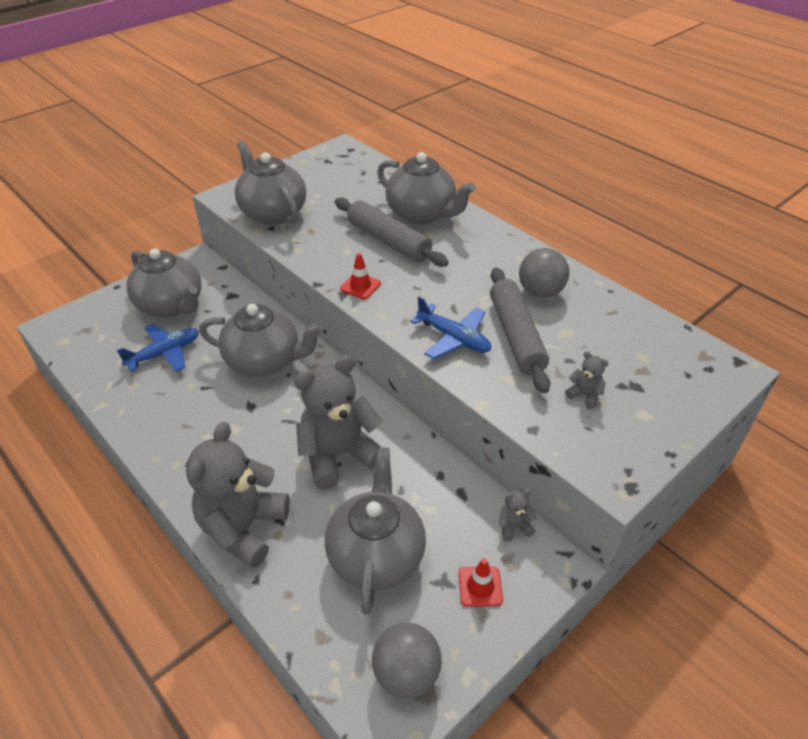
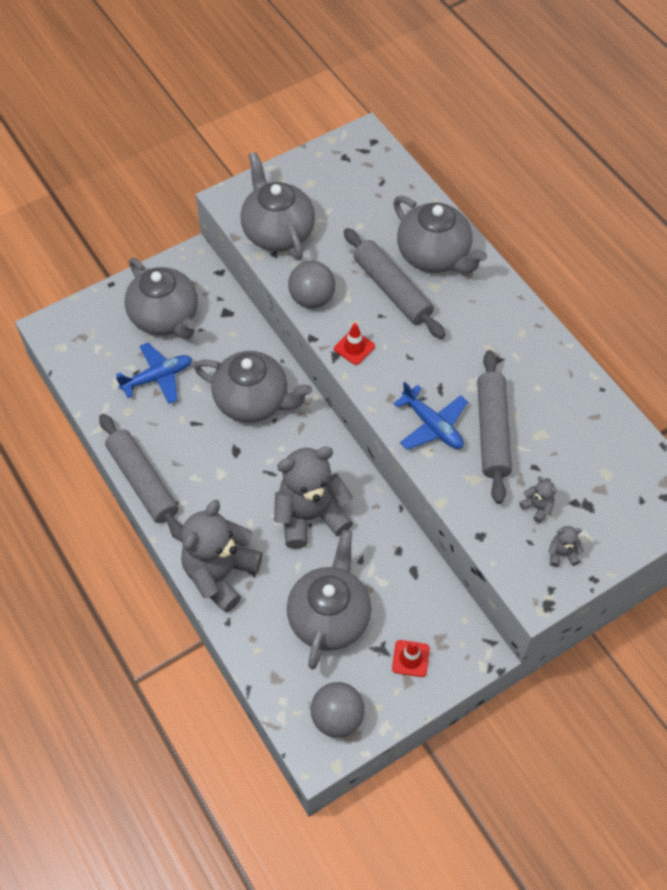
camera: 10 degrees right, 15 degrees up
(149, 448) = (143, 482): none -> grey rolling pin
(514, 526) = (452, 610): grey teddy bear -> grey teddy bear (562, 554)
(540, 292) = (531, 381): grey ball -> grey ball (312, 299)

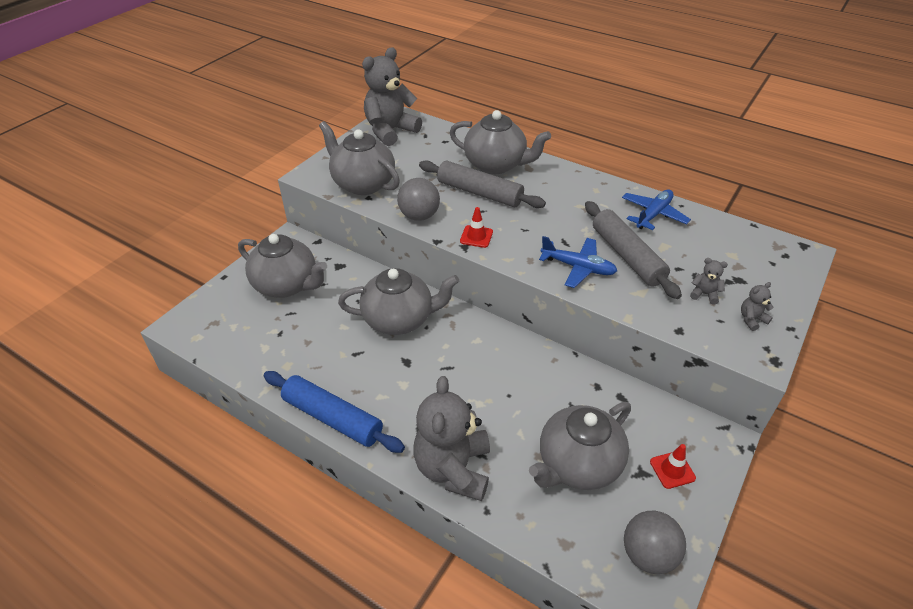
camera: 25 degrees left, 15 degrees down
(143, 482) = (332, 418): grey rolling pin -> blue rolling pin
(157, 377) = (302, 330): blue plane -> blue plane (653, 215)
(310, 516) = (504, 388): grey teddy bear -> grey teddy bear (390, 131)
(329, 617) = (577, 464): grey teapot -> grey teapot turned 120 degrees counterclockwise

